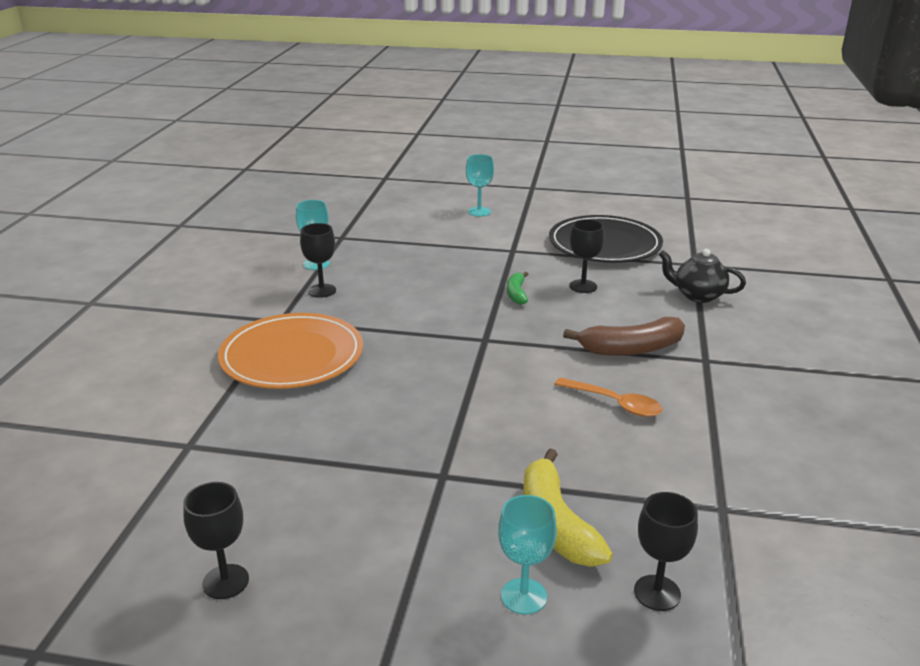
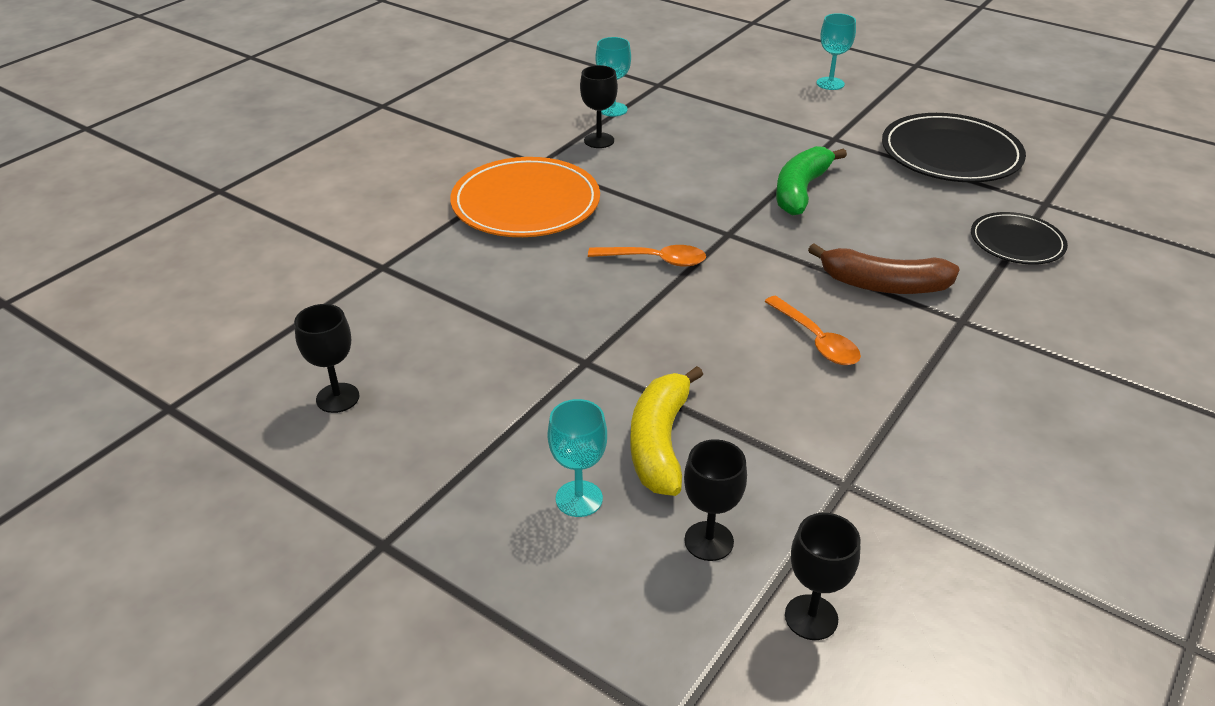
camera: 25 degrees right, 10 degrees up
(441, 375) = (655, 260): none -> orange spoon
(516, 293) = (801, 190): green banana -> green banana, size x1.80
(583, 286) = (884, 199): black goblet -> black goblet (811, 617)
(697, 295) = (1017, 242): black teapot -> black plate

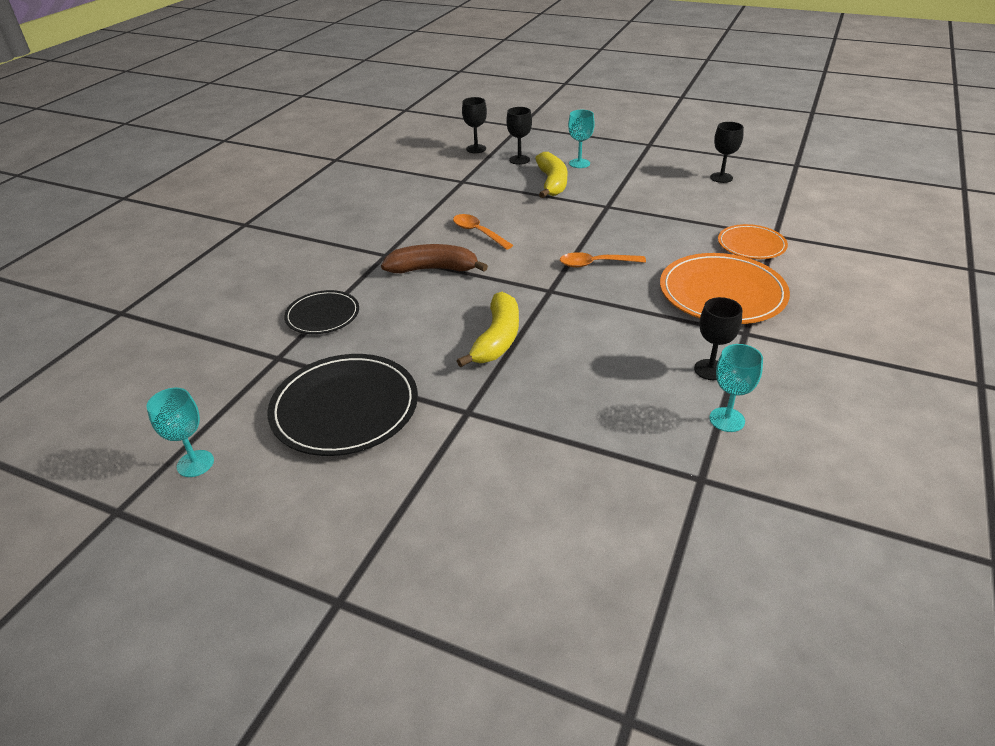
camera: 170 degrees right, 0 degrees up
(429, 257) = (751, 245): none -> orange plate
(801, 190) = (497, 339): green banana -> yellow banana
(830, 83) = (473, 522): turquoise goblet -> turquoise goblet (195, 463)

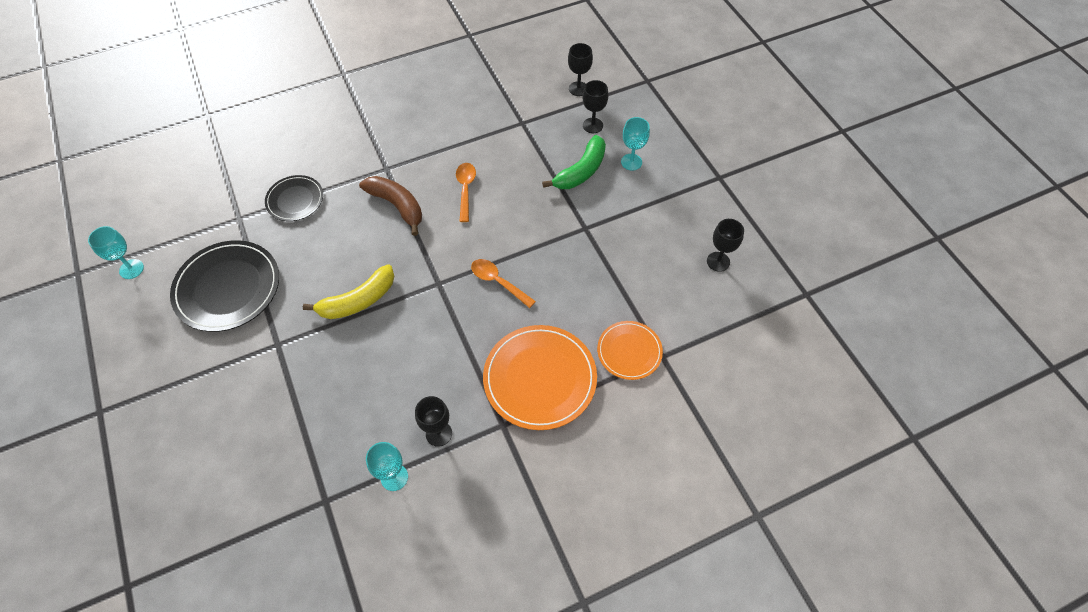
camera: 40 degrees right, 20 degrees up
(552, 183) = (581, 171): yellow banana -> green banana

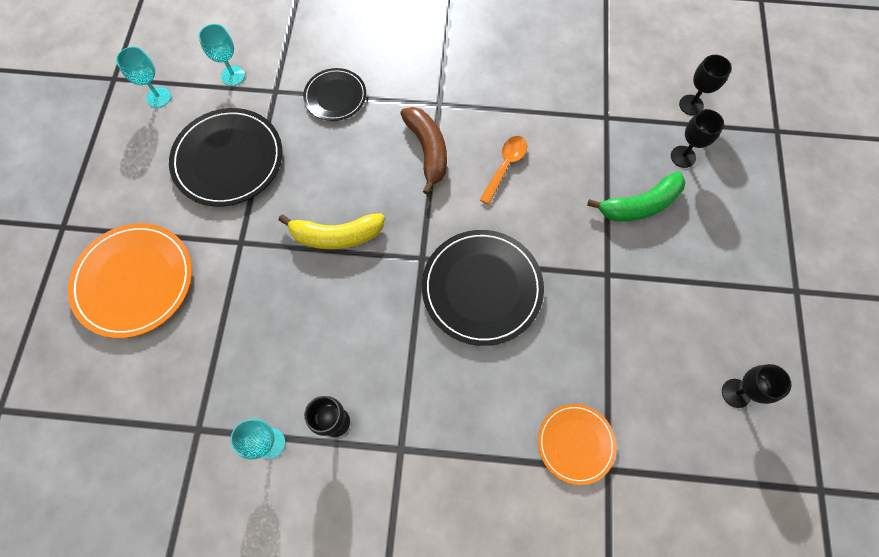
camera: 30 degrees right, 10 degrees up
(498, 282) = (482, 288): orange spoon -> black plate
(540, 378) = (465, 420): orange plate -> orange plate (134, 281)
(631, 162) = (702, 221): turquoise goblet -> turquoise goblet (233, 76)

